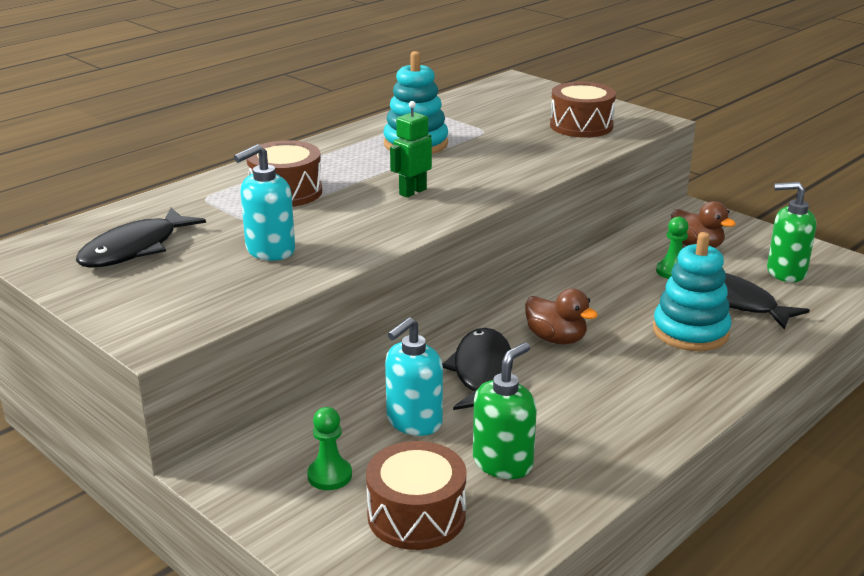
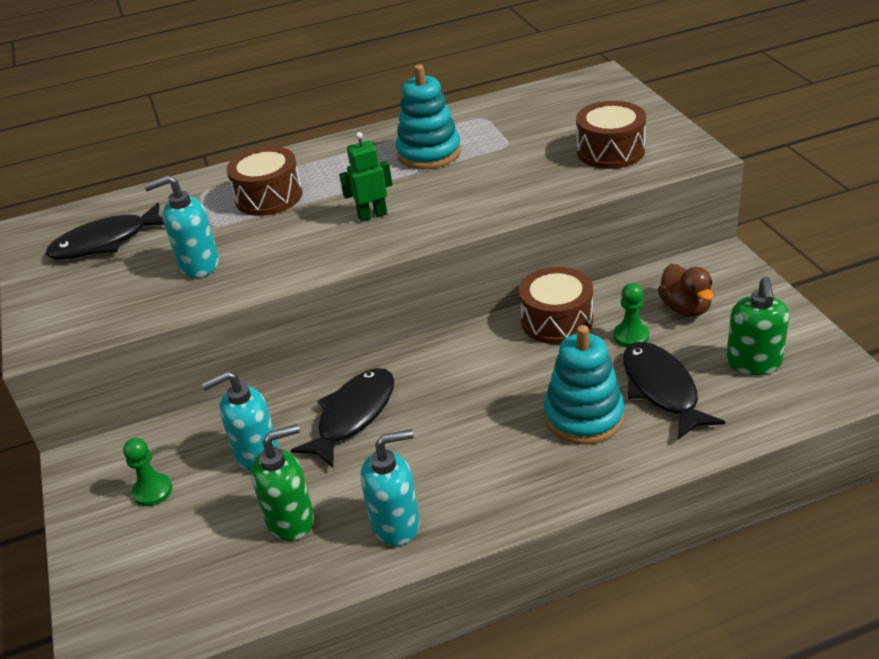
camera: 30 degrees right, 10 degrees up
(416, 515) = (183, 552): brown drum -> brown drum (557, 321)
(556, 339) = (448, 393): brown duck -> none
(606, 441) = (396, 524): none -> turquoise soap dispenser
(785, 272) = (753, 363): green soap dispenser -> green soap dispenser turned 120 degrees counterclockwise

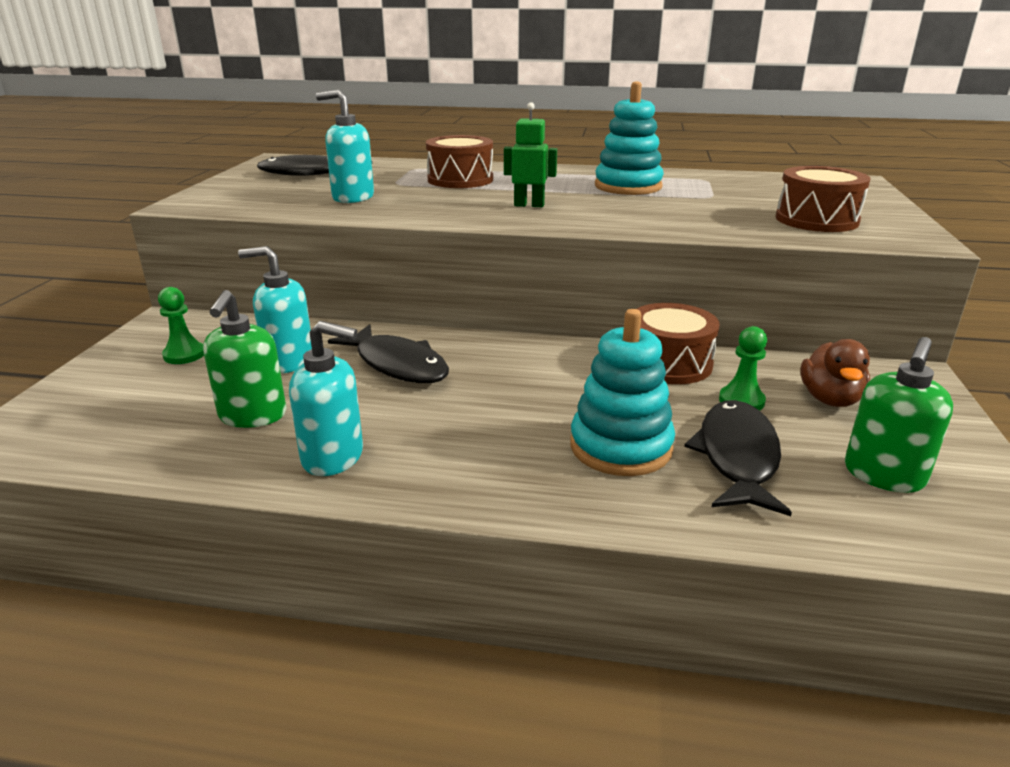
camera: 25 degrees right, 10 degrees down
(291, 520) = (252, 416): green soap dispenser -> green soap dispenser turned 90 degrees clockwise
(353, 416) = (397, 365): black fish -> black fish turned 75 degrees clockwise

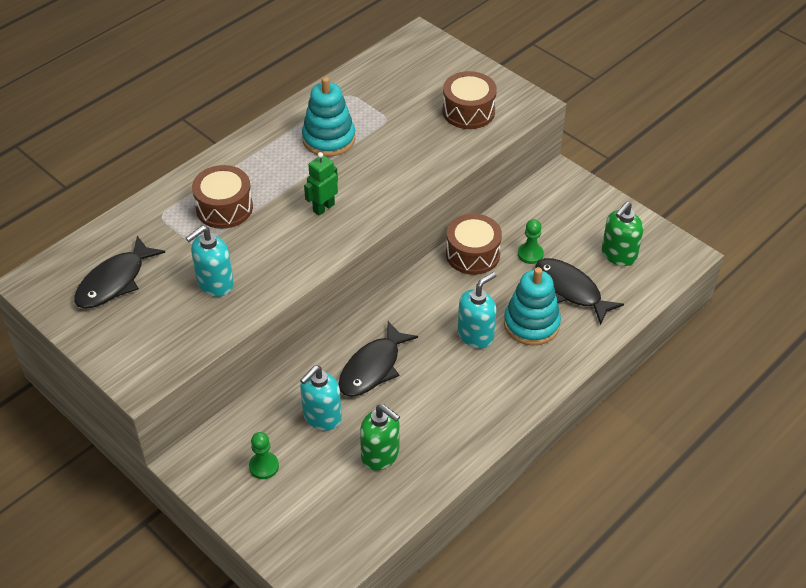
camera: 55 degrees left, 20 degrees up
(333, 457) = (453, 435): turquoise soap dispenser -> turquoise soap dispenser (476, 335)
(397, 365) = (373, 368): black fish -> black fish turned 135 degrees clockwise
(830, 399) = (555, 223): brown duck -> none
(883, 475) = (618, 255): green soap dispenser -> green soap dispenser turned 60 degrees clockwise

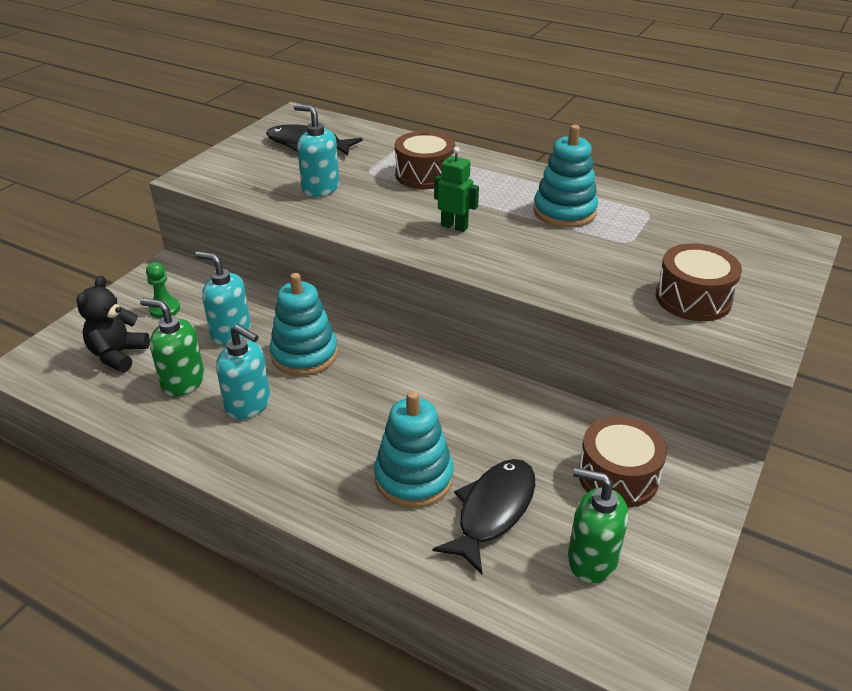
camera: 75 degrees right, 10 degrees down
(324, 504) = (118, 355): none -> black teddy bear
(373, 368) = (304, 354): black fish -> turquoise stacking toy
(380, 455) = (183, 382): green soap dispenser -> green soap dispenser turned 90 degrees clockwise
(472, 254) = (513, 403): brown drum -> brown drum (618, 476)
(476, 335) = (377, 428): turquoise soap dispenser -> turquoise soap dispenser (248, 405)
(530, 254) = (541, 458): green pawn -> none

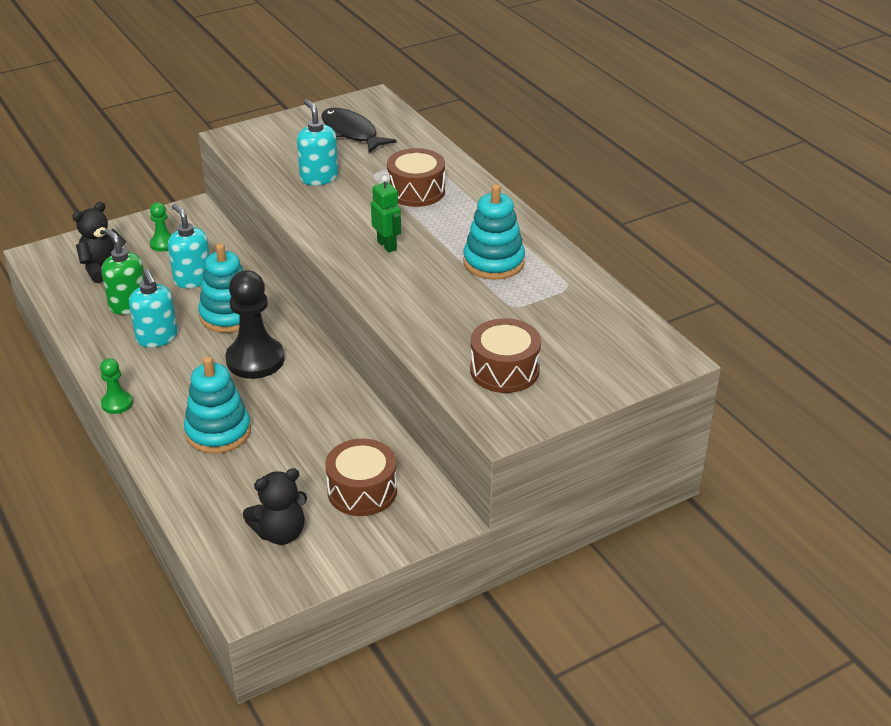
camera: 30 degrees right, 0 degrees up
(270, 494) = (117, 403): none -> green pawn
(376, 388) = (255, 360): none -> black pawn
(493, 511) = (248, 475): black fish -> none
(591, 560) = (280, 533): green soap dispenser -> black teddy bear

